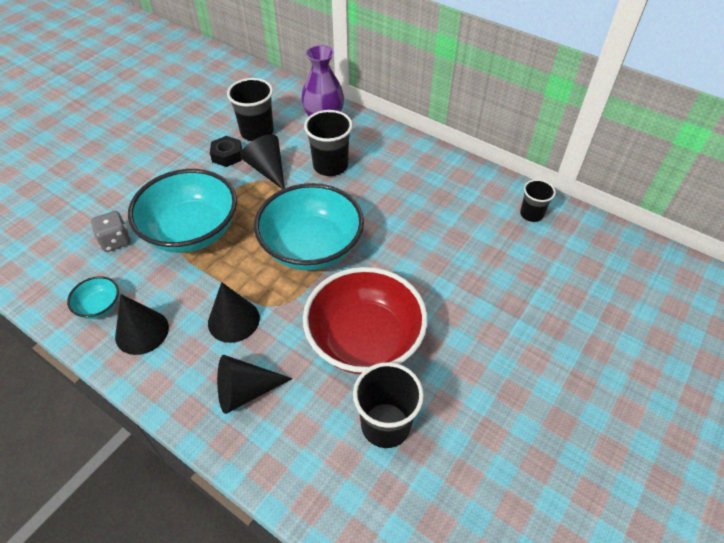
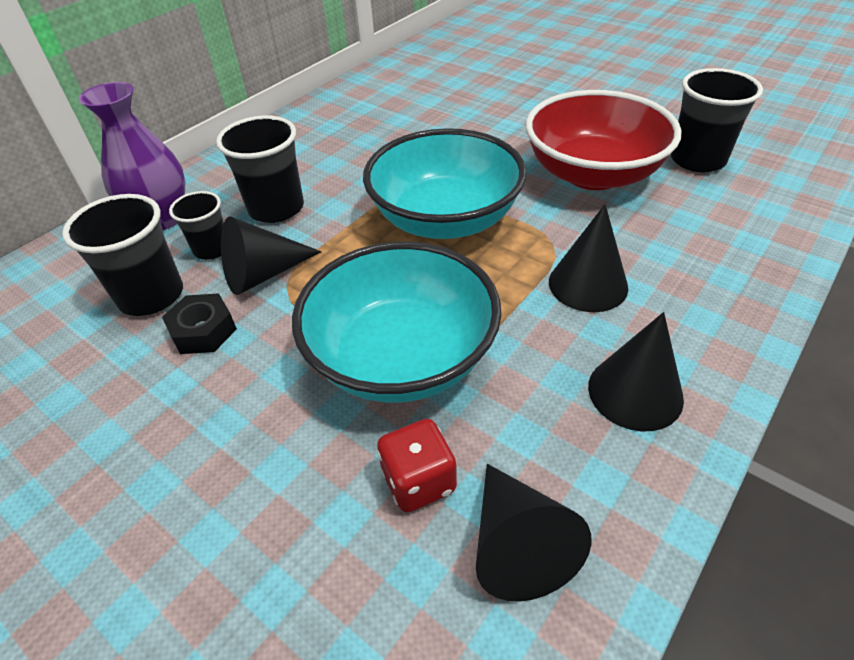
camera: 85 degrees left, 5 degrees down
(99, 306) = (593, 472): turquoise bowl -> none
(116, 241) = (419, 481): grey dice -> red dice
(245, 391) = (699, 262): black cone -> black cone (517, 545)
(531, 214) = (402, 74): black cup -> black cup (212, 249)

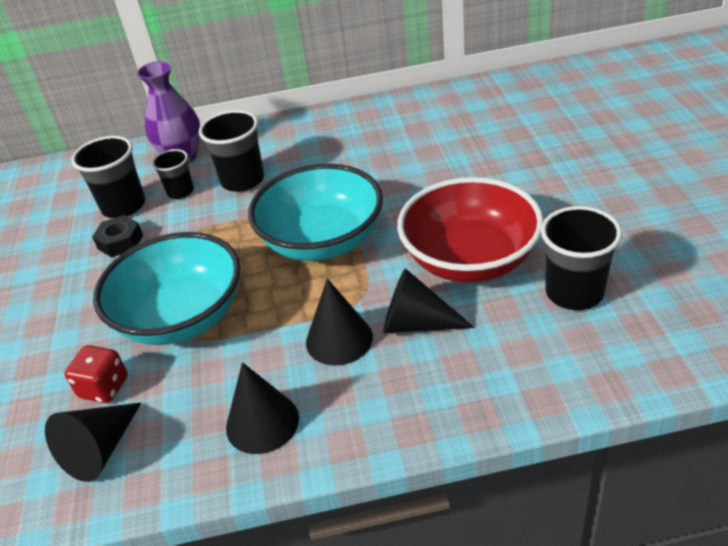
camera: 45 degrees right, 5 degrees down
(263, 274) = (184, 223): black cone -> black cone (416, 323)

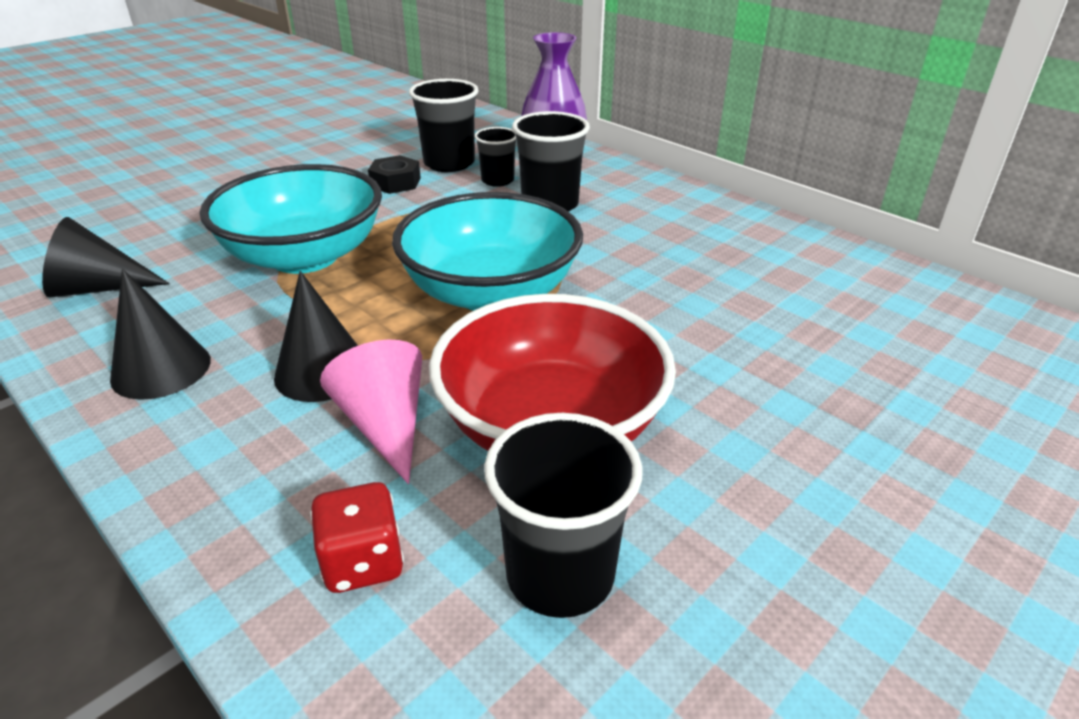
camera: 50 degrees right, 5 degrees down
(104, 388) = (184, 256): red dice -> red dice (363, 562)
(416, 323) = (385, 424): black cone -> pink cone

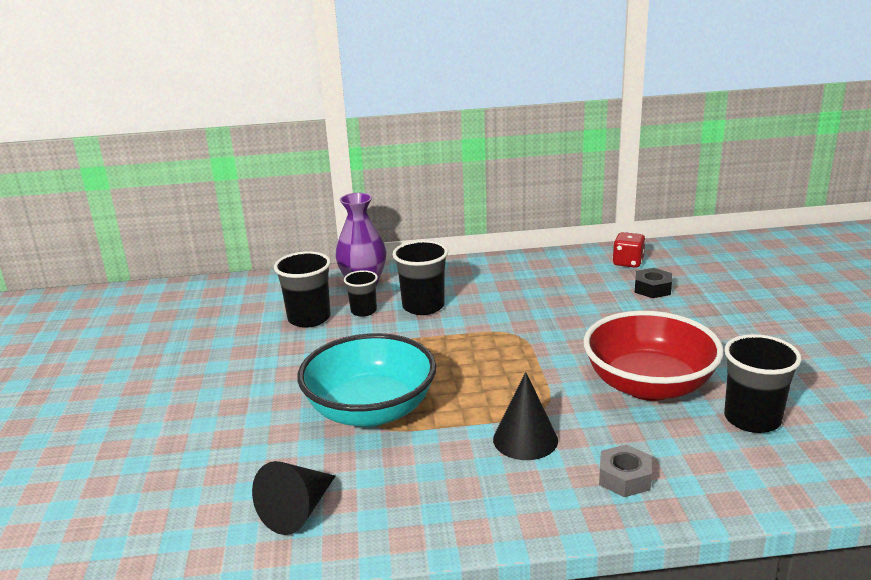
camera: 50 degrees left, 10 degrees down
(161, 369) = (454, 500): black cone -> none
(286, 486) = (624, 478): none -> grey nut
(363, 562) = (704, 469): red dice -> red dice (628, 262)
(385, 424) = (599, 432): pink cone -> none
(395, 182) = (307, 346): black nut -> black nut (652, 289)
(490, 293) = (504, 360): turquoise bowl -> none

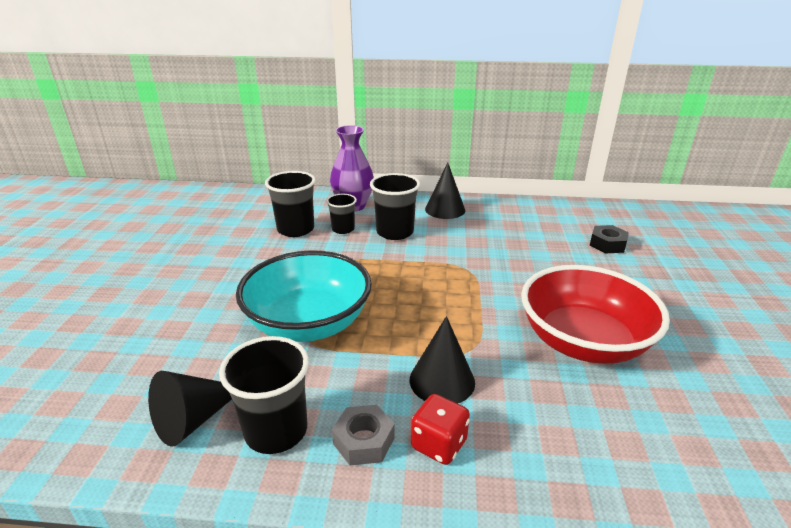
camera: 10 degrees right, 5 degrees up
(469, 274) = (445, 209): none -> black cone
(624, 478) = (533, 447): grey nut -> grey nut (364, 441)
(628, 262) = (589, 217): red dice -> red dice (439, 444)
(752, 419) = (689, 400): black cup -> black cup (276, 430)

